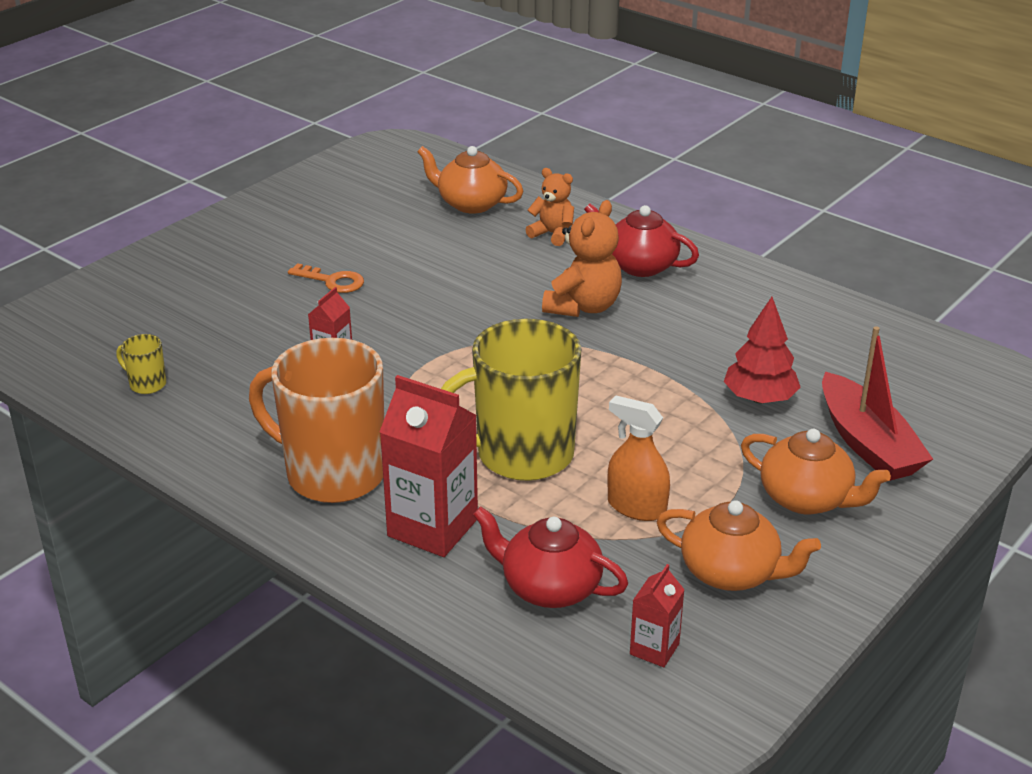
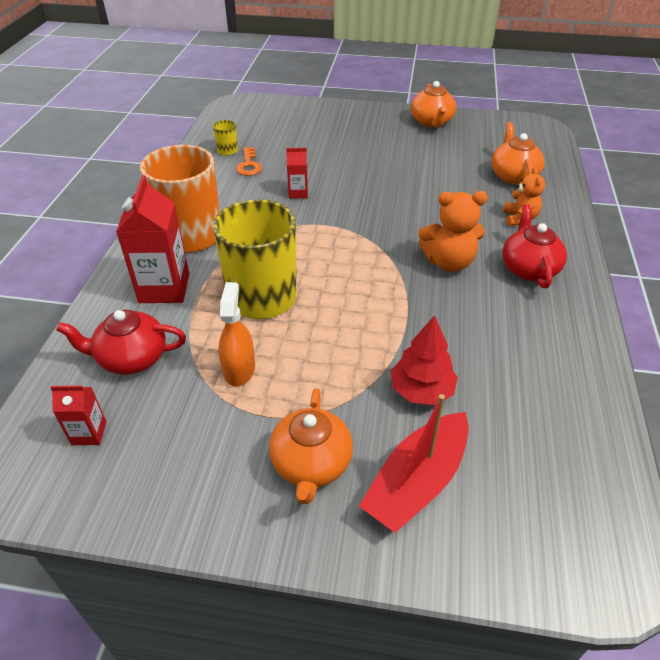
camera: 60 degrees right, 10 degrees up
(333, 281) = (373, 163): orange key -> orange key (249, 165)
(549, 587) = (131, 358): red teapot -> red teapot turned 90 degrees counterclockwise
(731, 572) = (193, 447): orange teapot -> orange teapot (431, 122)

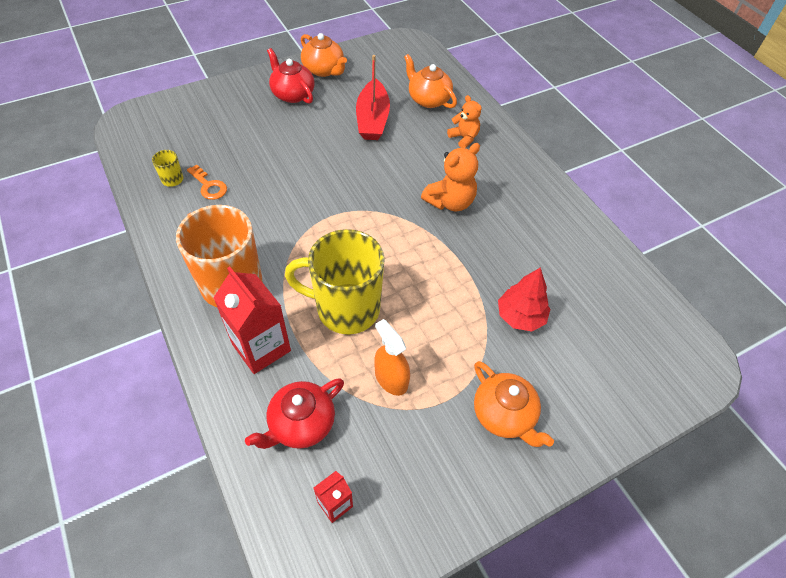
camera: 40 degrees left, 10 degrees up
(298, 193) = (281, 194): red carton -> none
(417, 482) = (572, 382): red boat -> red boat (372, 119)
(528, 268) = (503, 179): red teapot -> red teapot (292, 94)

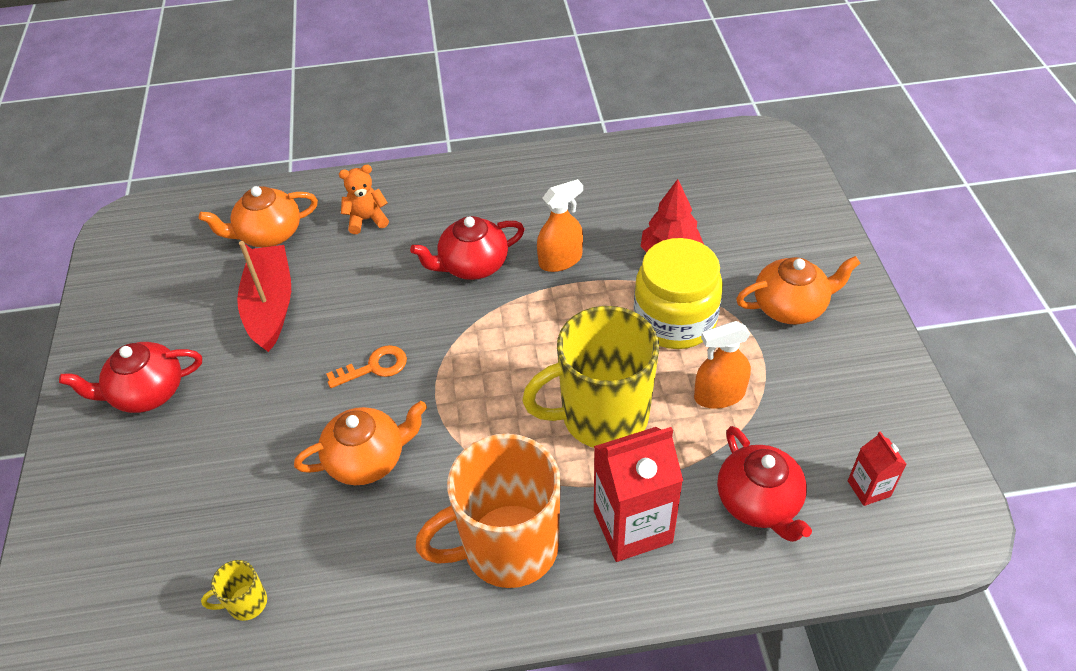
camera: 65 degrees left, 5 degrees down
(209, 186) = (293, 548): orange key -> orange key (375, 367)
(324, 70) = (117, 339): orange teapot -> orange teapot (368, 459)
(346, 308) = (602, 416): yellow mug -> yellow mug turned 45 degrees clockwise
(372, 119) = (270, 306): red boat -> red boat turned 120 degrees counterclockwise
(450, 202) = (472, 265): orange teddy bear -> red teapot
(452, 334) = (674, 320): none -> yellow jar
(479, 249) = (560, 260): none -> orange spray bottle

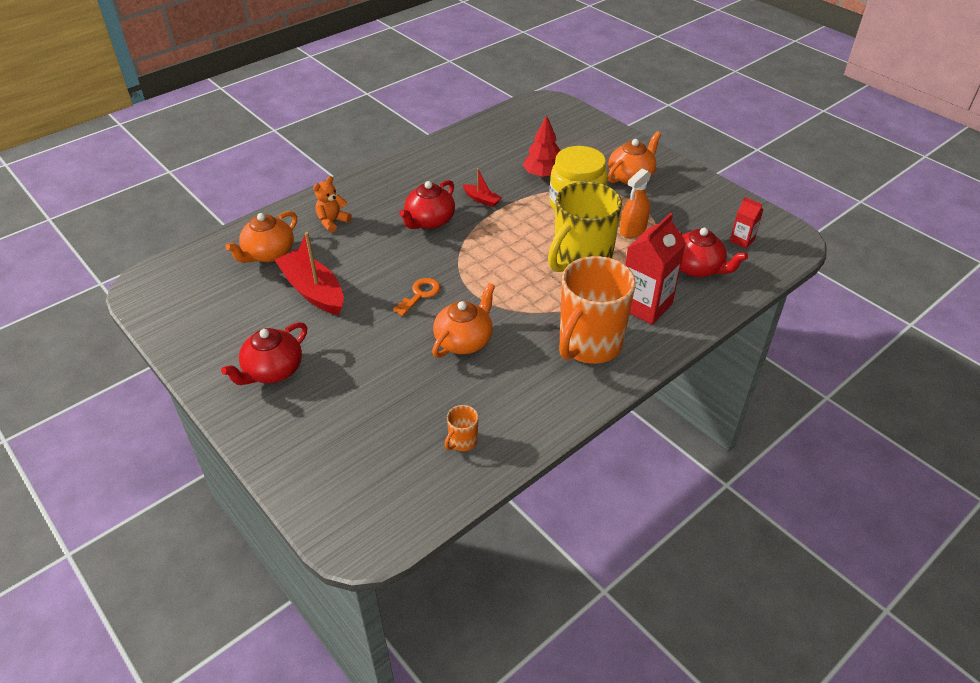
camera: 35 degrees left, 5 degrees down
(246, 603) = (462, 441): yellow mug -> orange mug
(560, 260) = (482, 199): orange spray bottle -> red boat

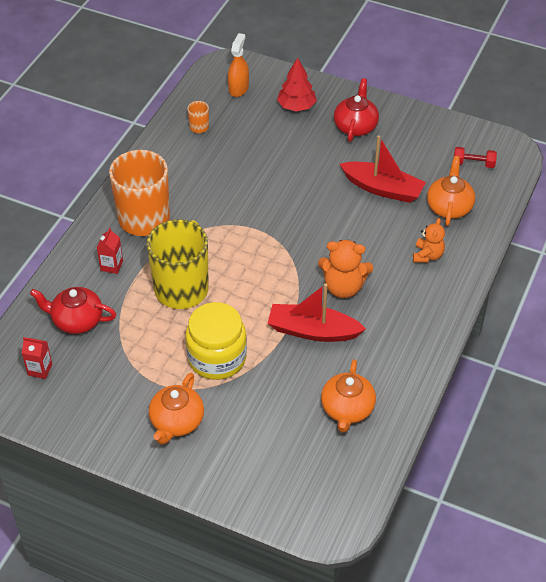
camera: 155 degrees right, 5 degrees up
(197, 285) = (473, 163): none -> red dumbbell
(420, 294) = (298, 214): orange key -> none
(429, 221) = (343, 287): red teapot -> orange teddy bear
(464, 340) = (239, 189): orange teapot -> orange teapot (347, 409)
(482, 199) = (312, 331): red boat -> red boat, size x2.01
(543, 175) = (271, 389): red tree -> red tree (296, 106)
(633, 230) = (149, 345): orange spray bottle -> orange spray bottle (238, 88)
(645, 306) = (111, 266): red carton -> red carton, size x0.51

